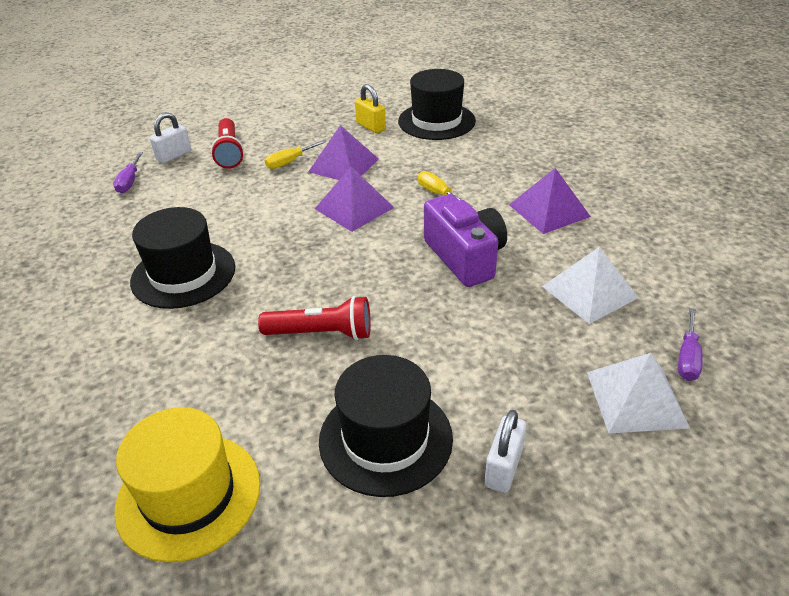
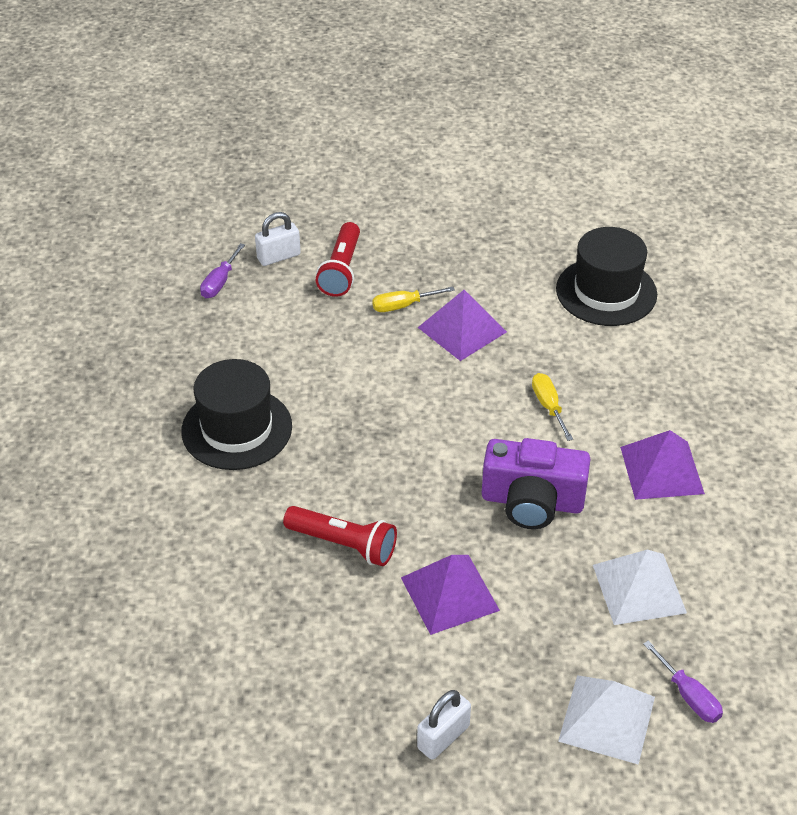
camera: 20 degrees right, 5 degrees up
(189, 495) = (169, 664): yellow hat -> none
(354, 208) = (445, 397): purple pyramid -> purple pyramid (449, 593)
(371, 126) = (521, 277): yellow padlock -> none
(385, 439) = (353, 673): black hat -> none
(465, 257) = (532, 502): purple camera -> purple camera turned 105 degrees clockwise
(687, 358) = (688, 696): purple screwdriver -> purple screwdriver turned 75 degrees counterclockwise

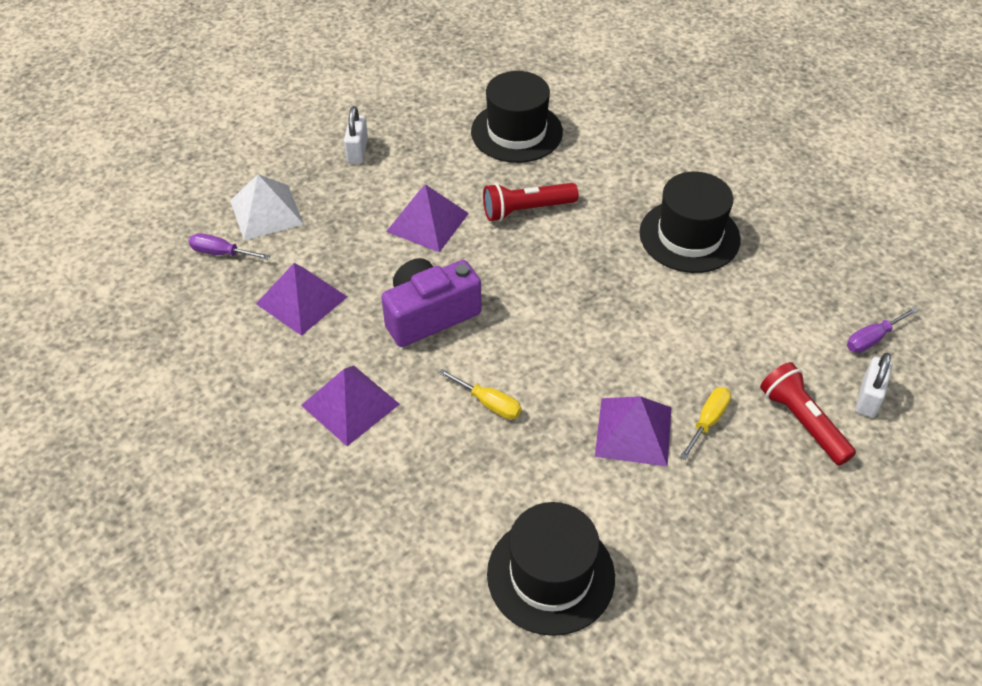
camera: 140 degrees right, 5 degrees up
(220, 282) = (872, 339): purple screwdriver -> purple screwdriver turned 105 degrees counterclockwise
(250, 641) = (516, 132): none -> black hat
(638, 588) = (302, 300): white pyramid -> purple pyramid

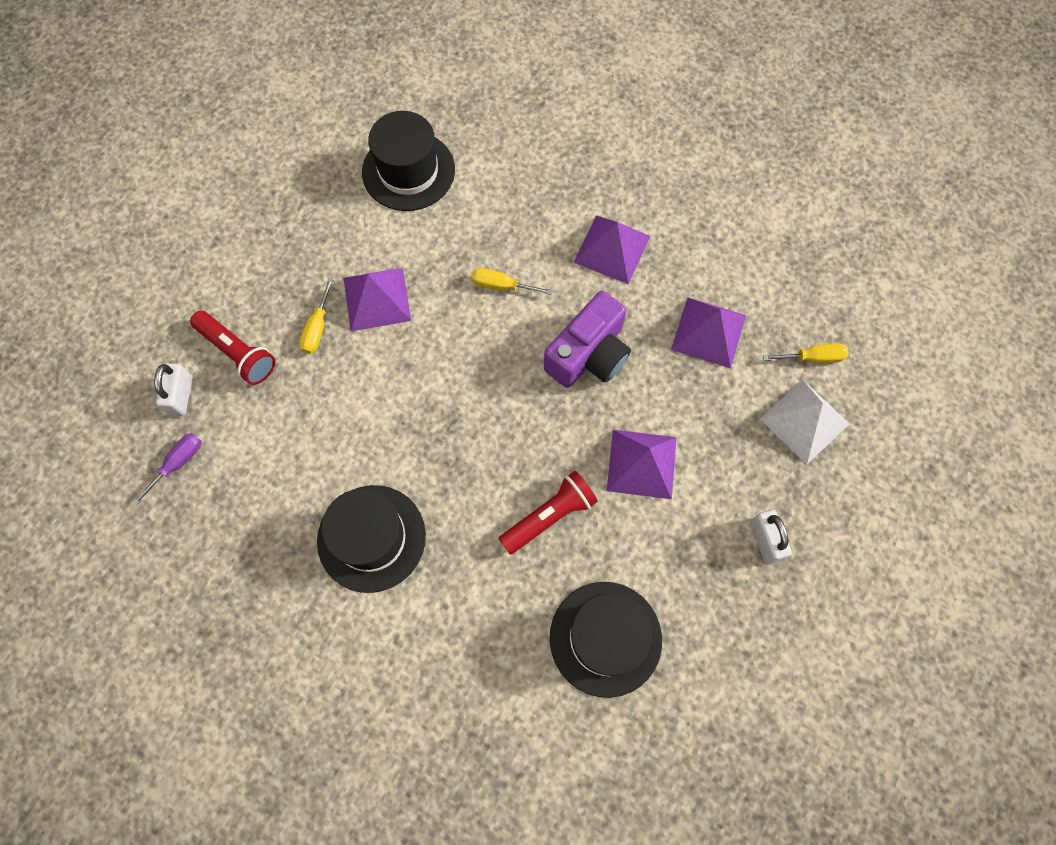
camera: 160 degrees right, 20 degrees up
(221, 253) = (813, 358): purple screwdriver -> yellow screwdriver

